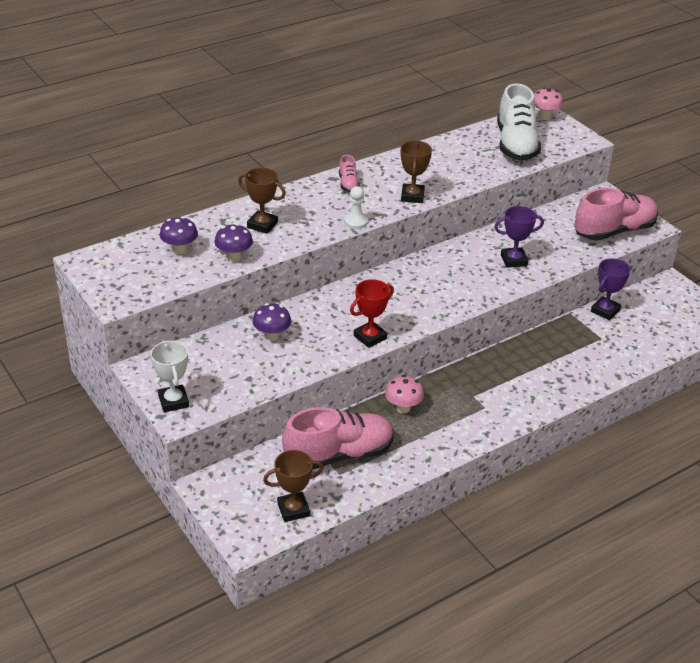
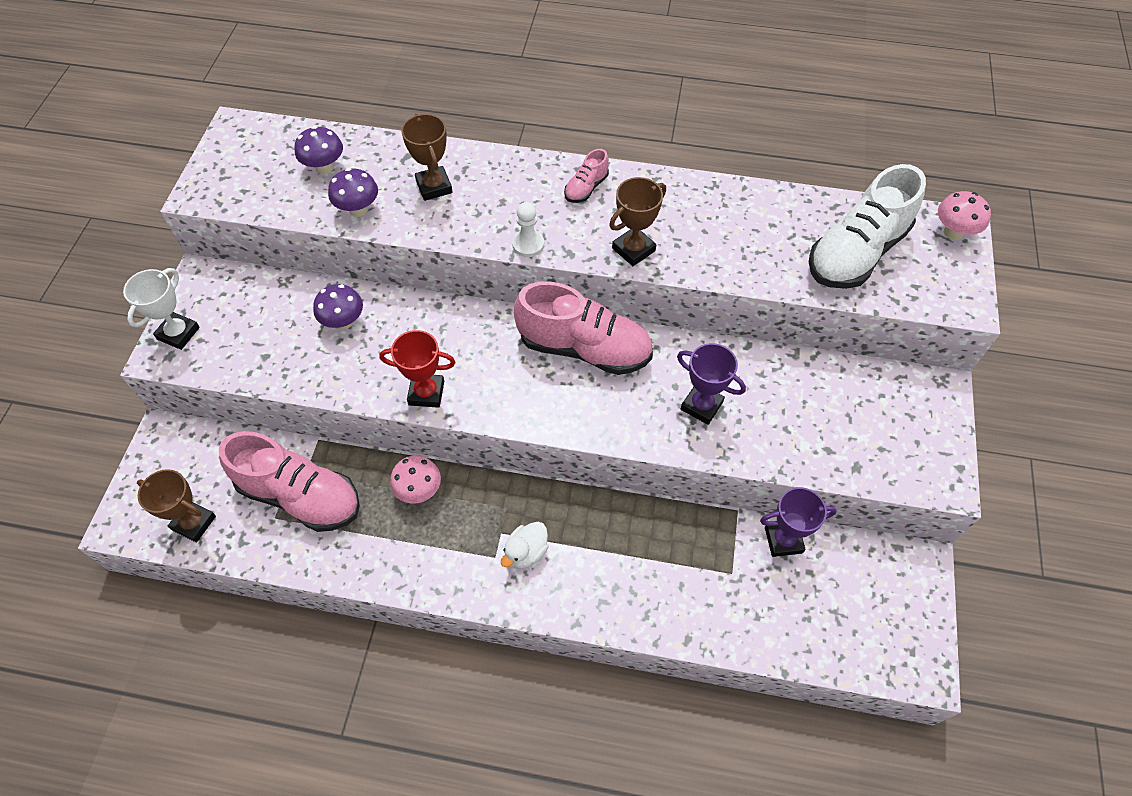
camera: 45 degrees right, 20 degrees up
(497, 395) = (526, 552): none -> white duck
(614, 231) = (882, 452): pink shoe -> pink shoe (584, 348)

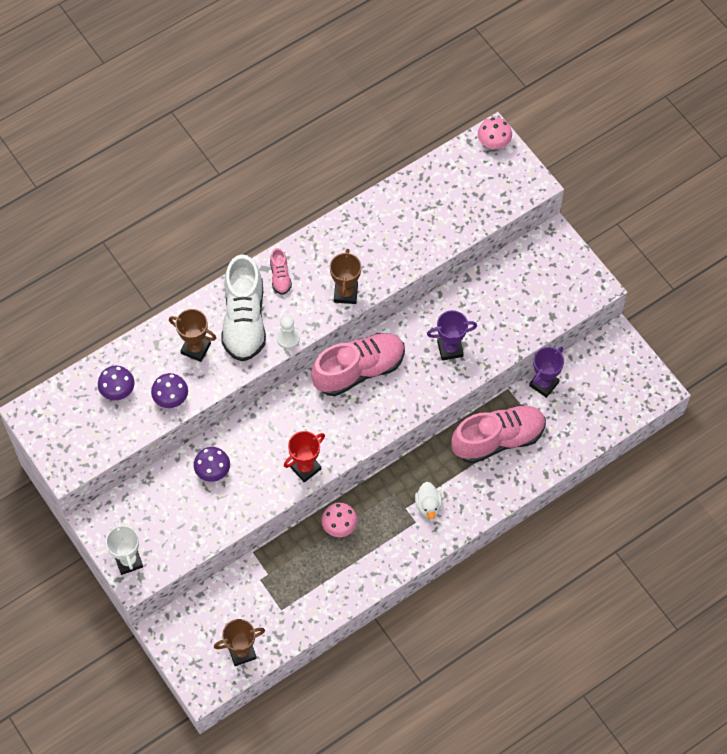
camera: 45 degrees left, 5 degrees up
(300, 496) = (280, 587): pink shoe -> pink shoe (498, 439)
(856, 253) = (458, 198): white shoe -> white shoe (244, 320)

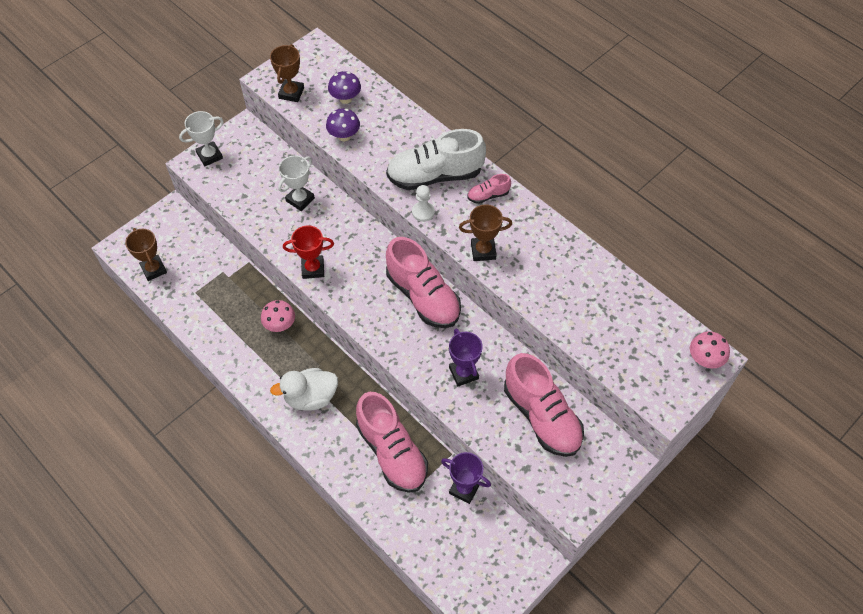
camera: 80 degrees right, 5 degrees down
(196, 348) = (398, 145): brown trophy -> brown trophy (291, 93)
(213, 471) = (300, 199): purple mushroom -> white trophy
(305, 468) = (313, 269): red trophy -> red trophy turned 45 degrees counterclockwise
(428, 505) = (310, 397): white duck -> white duck, size x1.59
(504, 293) = (541, 416): none -> pink shoe

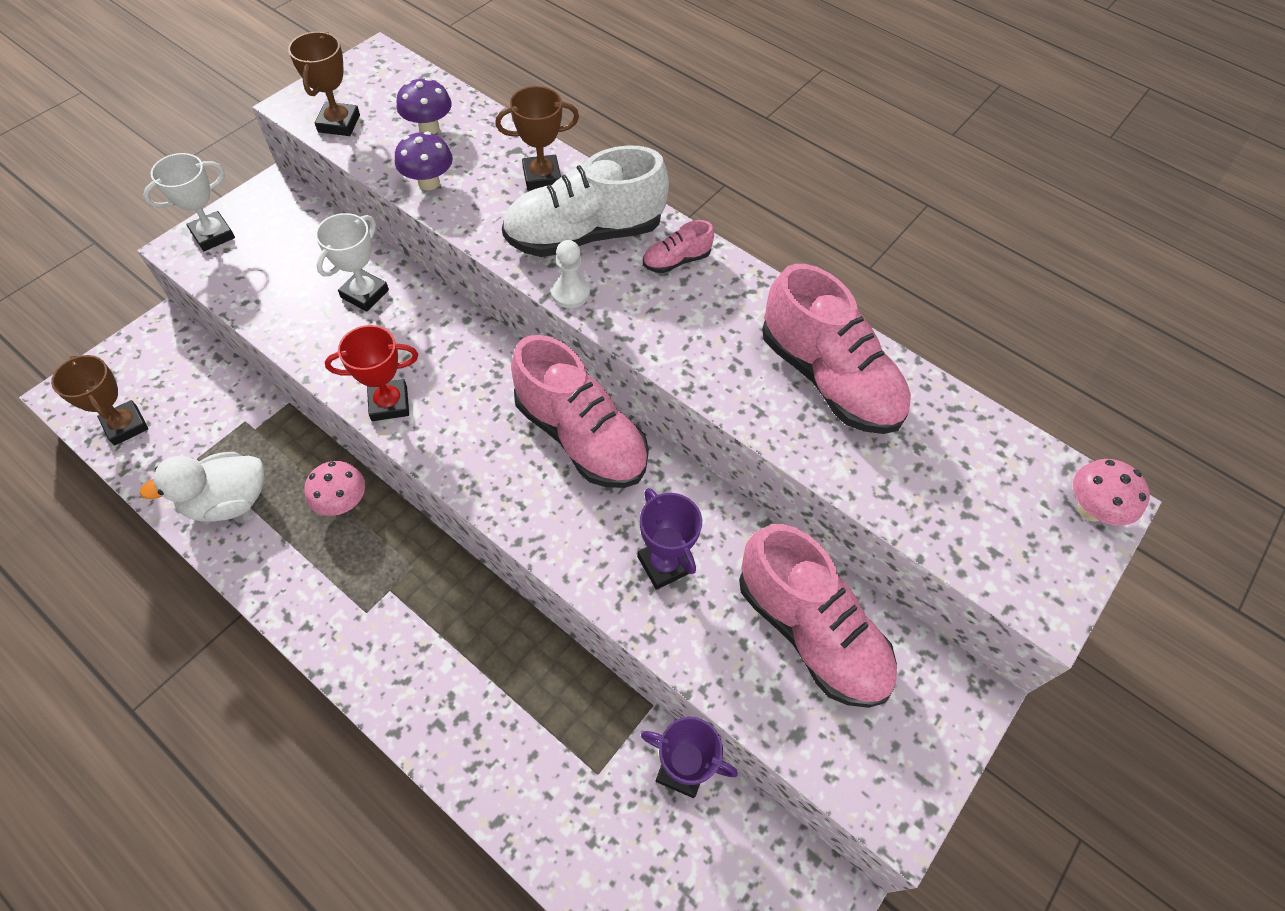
camera: 10 degrees left, 0 degrees up
(310, 397) = (399, 625): white duck -> white duck (228, 501)
(392, 452) = (548, 712): pink shoe -> pink shoe (828, 379)
(483, 251) = (679, 350): brown trophy -> brown trophy (542, 177)

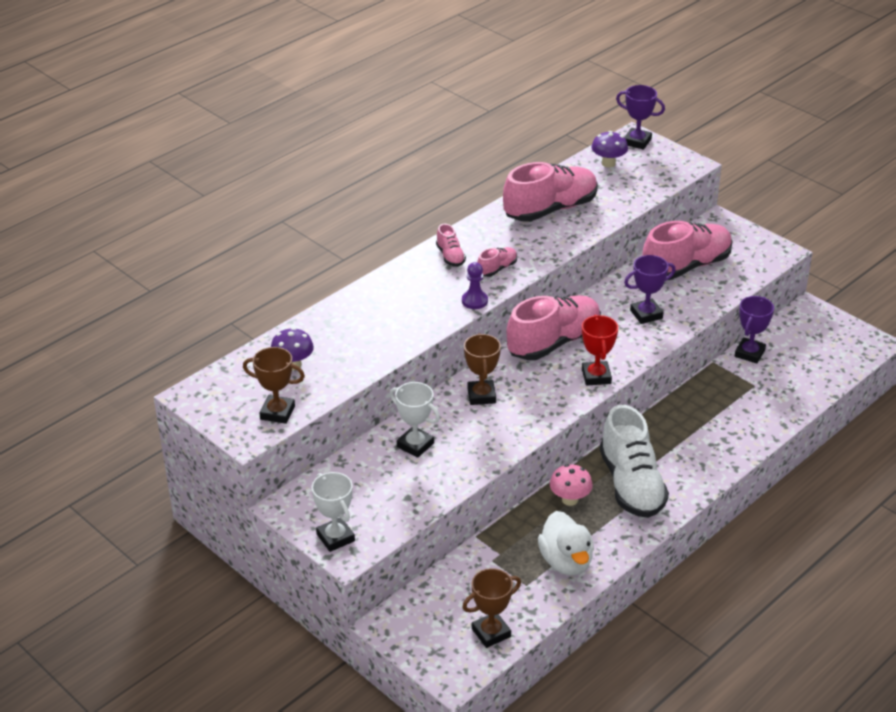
camera: 80 degrees left, 20 degrees down
(389, 403) = (521, 428): red trophy -> red trophy (596, 376)
(429, 182) = (357, 363): purple mushroom -> purple mushroom (608, 163)
(542, 177) = (359, 310): brown trophy -> brown trophy (481, 396)
(570, 293) = (474, 301): white pawn -> purple pawn
(584, 235) = (421, 293): white shoe -> white shoe (631, 484)
(653, 316) = (497, 269): none -> pink shoe
(1090, 509) = (637, 141): pink mushroom -> purple trophy

